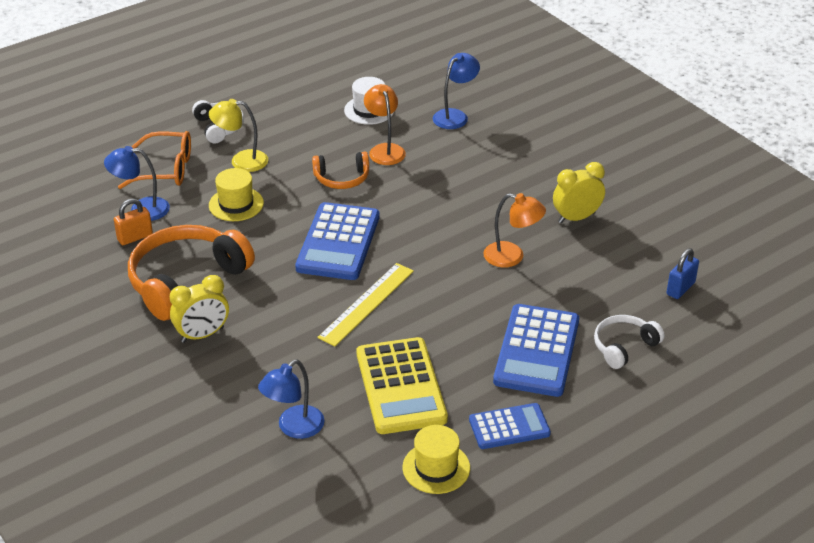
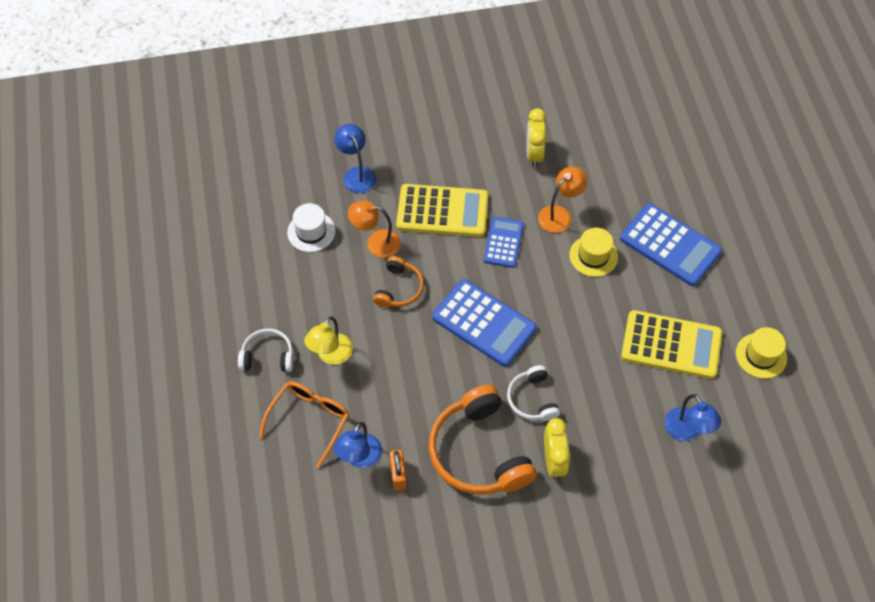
camera: 65 degrees left, 20 degrees up
(236, 204) = (392, 380): yellow hat -> yellow hat (593, 256)
(367, 304) = (569, 332): yellow ruler -> none
(453, 178) = (442, 211): none -> yellow calculator
(509, 427) = (739, 295): blue calculator -> blue calculator (503, 242)
(624, 346) = (687, 192): white headphones -> white headphones (532, 399)
(680, 288) = (643, 131): blue padlock -> none

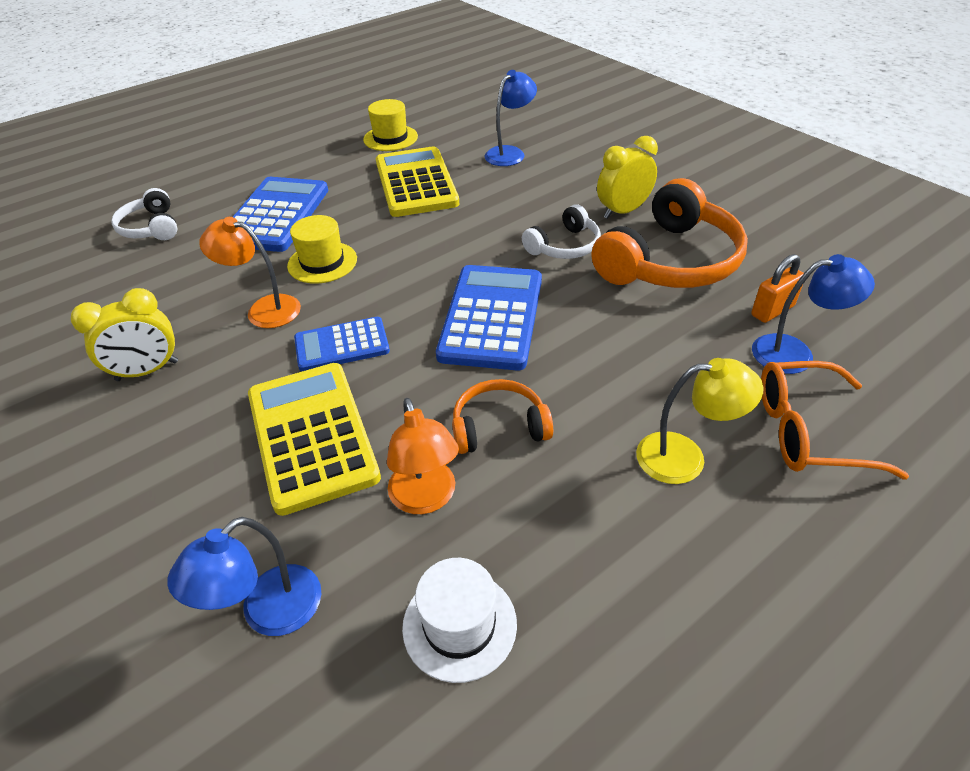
camera: 115 degrees left, 15 degrees down
(268, 356) = (771, 548): white headphones -> white headphones (151, 227)

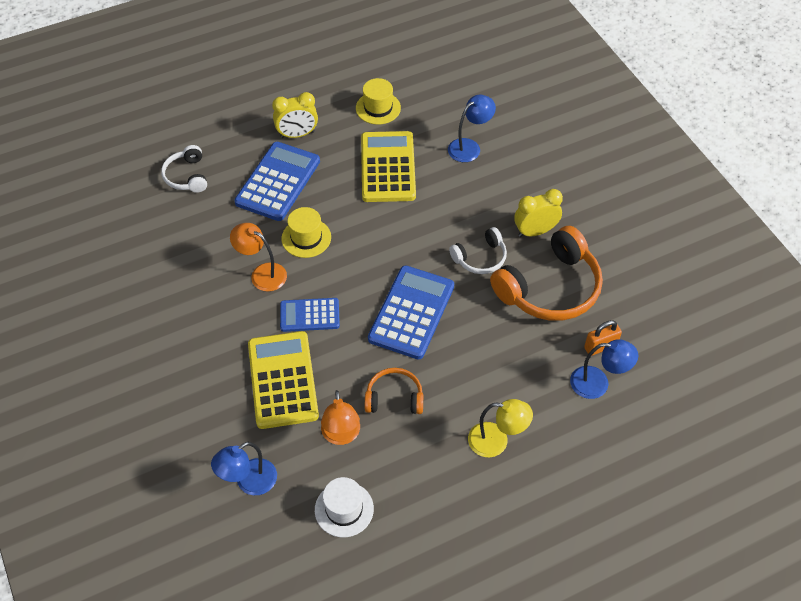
camera: 10 degrees right, 10 degrees up
(147, 371) = (186, 310): yellow clock -> yellow clock (297, 134)
(809, 431) = (577, 440): orange glasses -> none

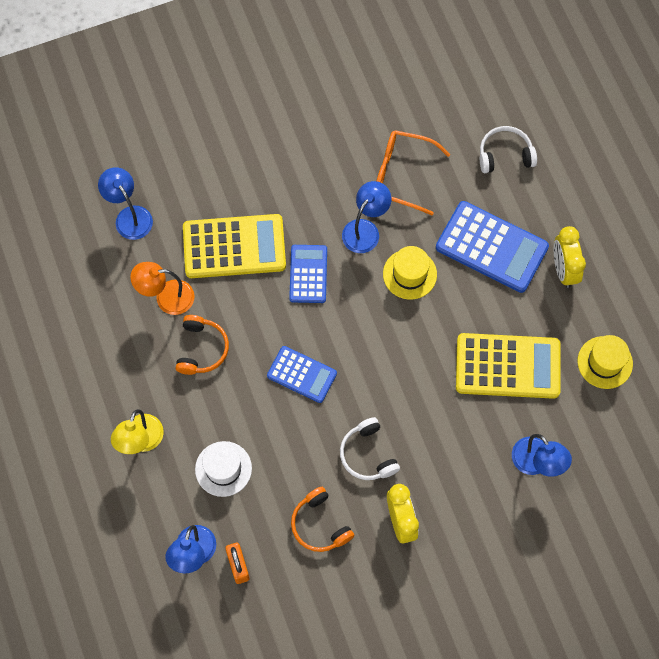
camera: 95 degrees right, 15 degrees up
(205, 249) = (402, 175): none -> orange glasses
(262, 274) = (365, 230): orange lamp -> blue lamp
(344, 509) = (91, 296): white hat -> white hat (223, 469)
(411, 312) = (301, 374): blue calculator -> blue calculator, size x0.60
(550, 288) = (320, 525): orange headphones -> orange headphones, size x0.53

